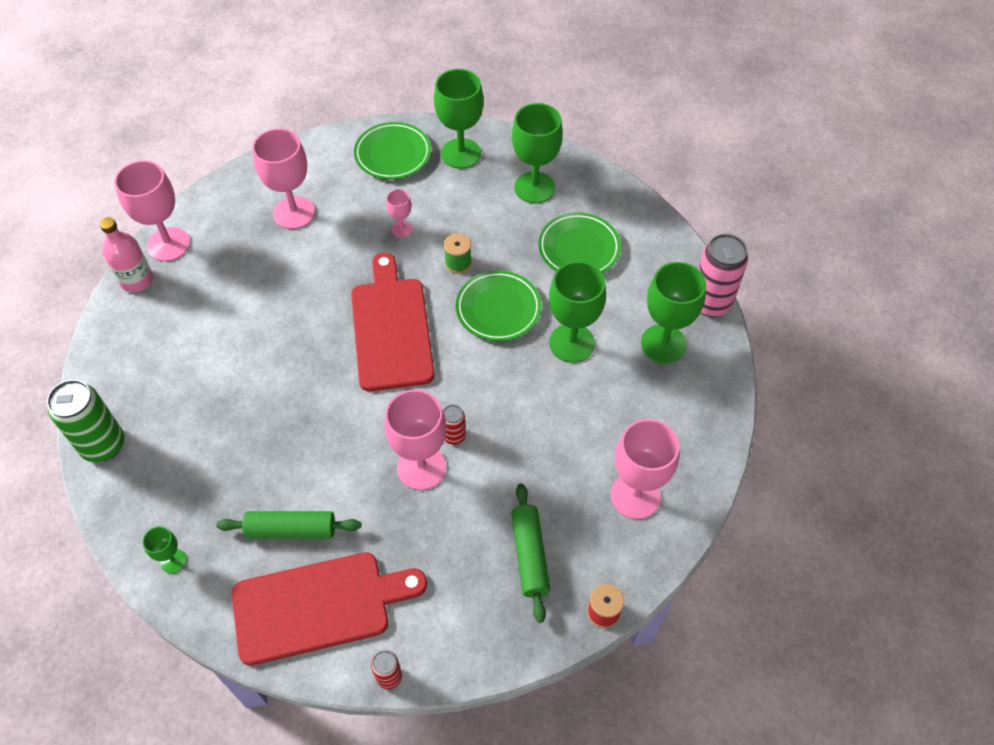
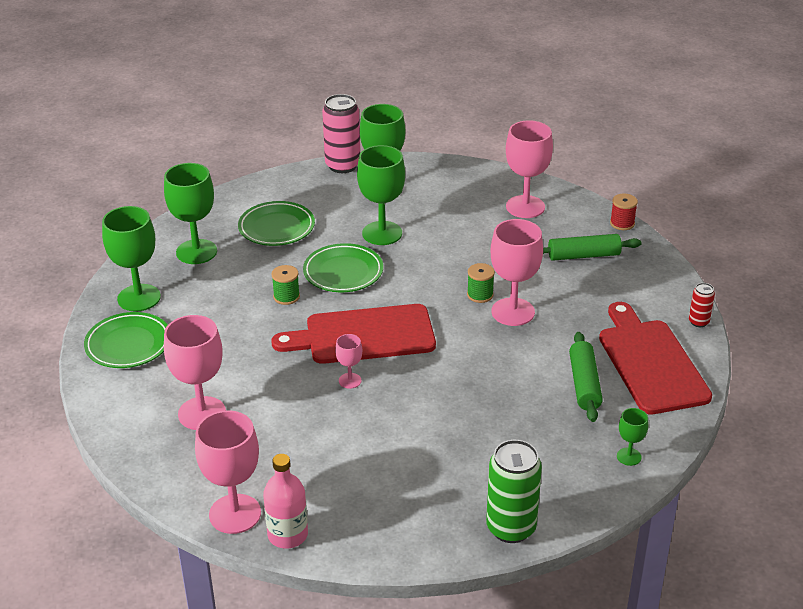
camera: 90 degrees left, 20 degrees down
(401, 229) = (237, 334): pink goblet -> pink goblet (350, 380)
(454, 436) = (480, 295): red can -> green spool

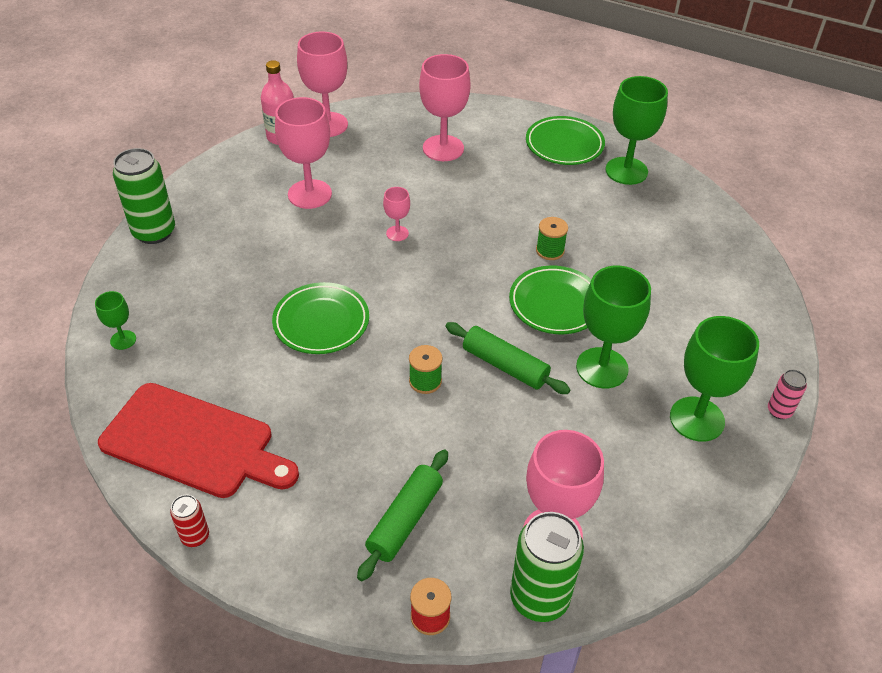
camera: 125 degrees right, 10 degrees up
(196, 252) = (674, 227): green goblet -> none
(276, 228) = (676, 295): green plate -> green plate (321, 322)
(342, 165) = (779, 411): pink can -> pink can, size x0.50
(363, 335) = (446, 269): red cutting board -> none
(513, 312) = (374, 389): pink goblet -> pink goblet (309, 194)
(566, 197) = (539, 598): none -> green can
(584, 384) = (227, 372): green rolling pin -> green rolling pin (505, 366)

